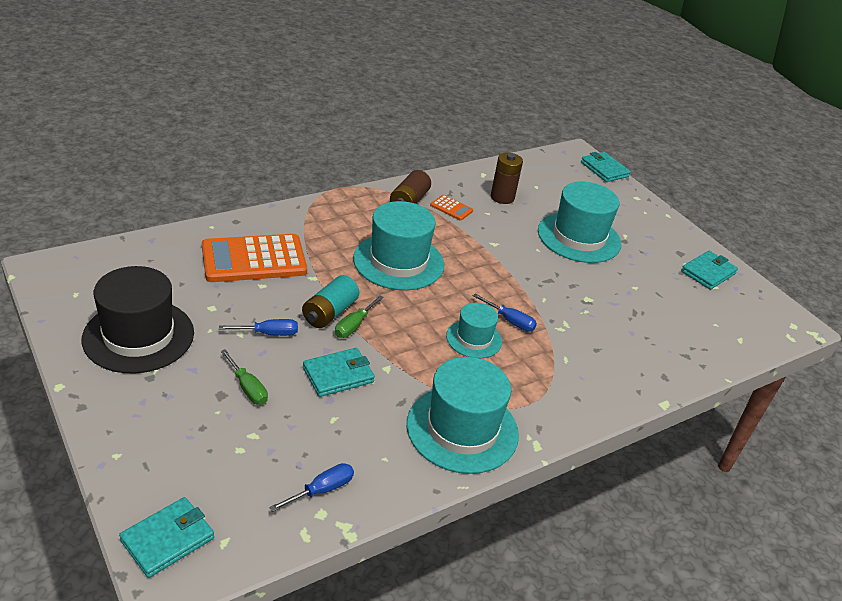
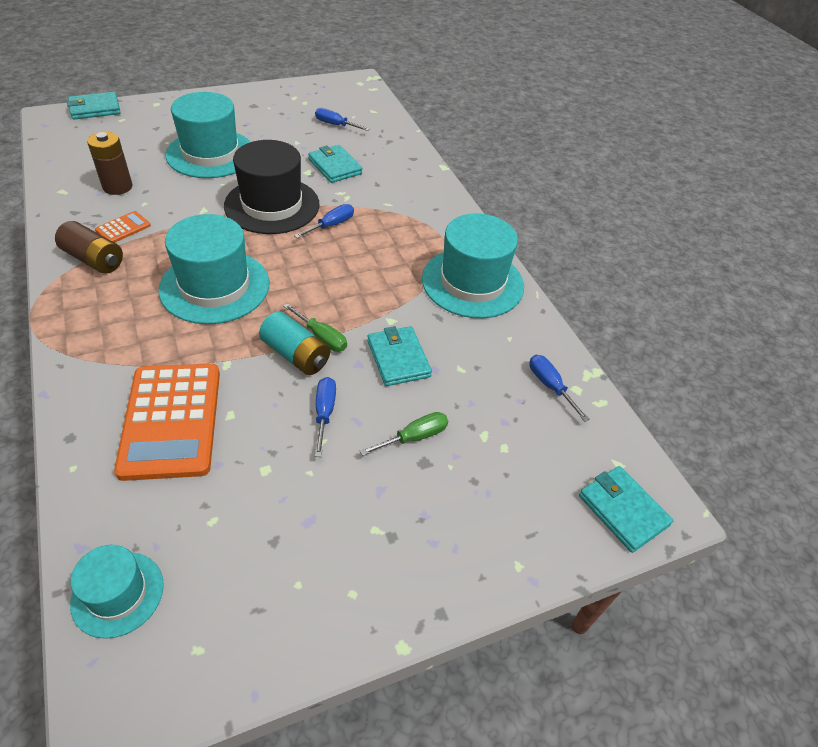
camera: 80 degrees left, 10 degrees up
(138, 336) = (310, 553): black hat -> black hat (272, 205)
(474, 339) = (354, 253): turquoise hat -> turquoise hat (117, 594)
(687, 312) = (335, 125): none -> blue screwdriver
(708, 272) = (285, 100): turquoise wallet -> turquoise wallet (335, 167)

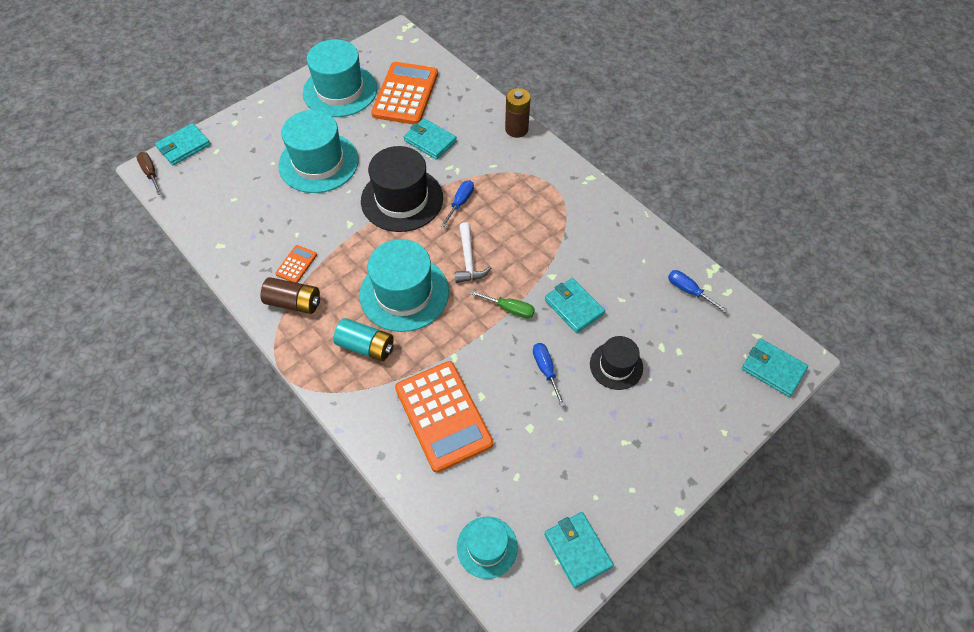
camera: 15 degrees left, 10 degrees up
(48, 120) = (151, 173): none -> brown screwdriver
(117, 187) = (263, 225): brown battery -> brown battery (516, 129)
(232, 645) = (577, 550): none -> turquoise wallet
(296, 355) = (500, 331): turquoise battery -> turquoise battery (366, 346)
(306, 277) = (468, 260): none -> white hammer
(335, 125) = (405, 94): blue screwdriver -> orange calculator
(414, 437) = (616, 366): green screwdriver -> black hat
(472, 282) = (595, 220): turquoise hat -> turquoise hat (340, 91)

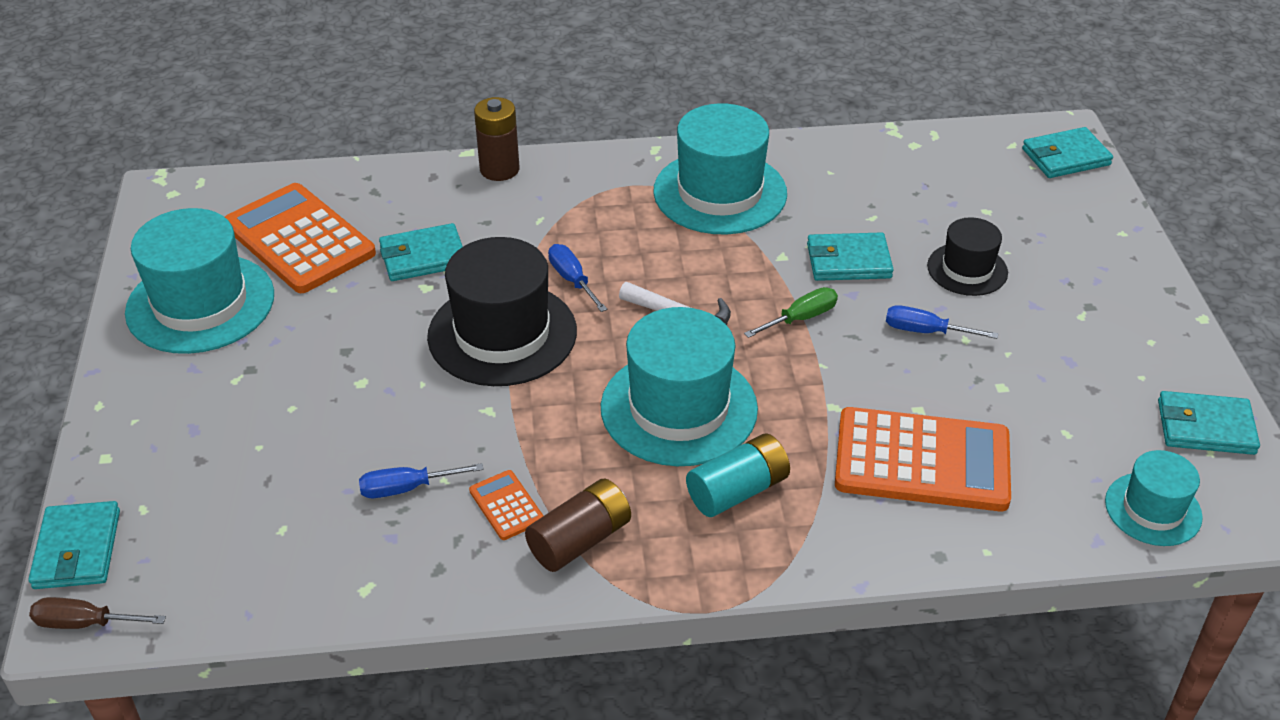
camera: 55 degrees left, 15 degrees down
(318, 162) = (324, 392): turquoise hat -> turquoise hat (720, 192)
(688, 291) = (907, 161): blue screwdriver -> blue screwdriver (407, 488)

